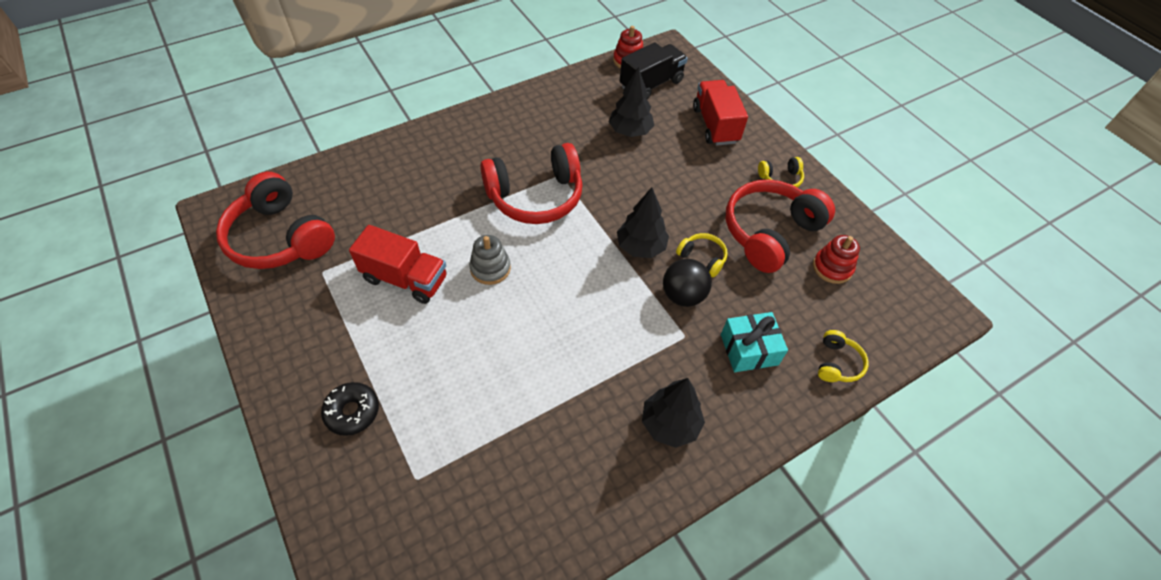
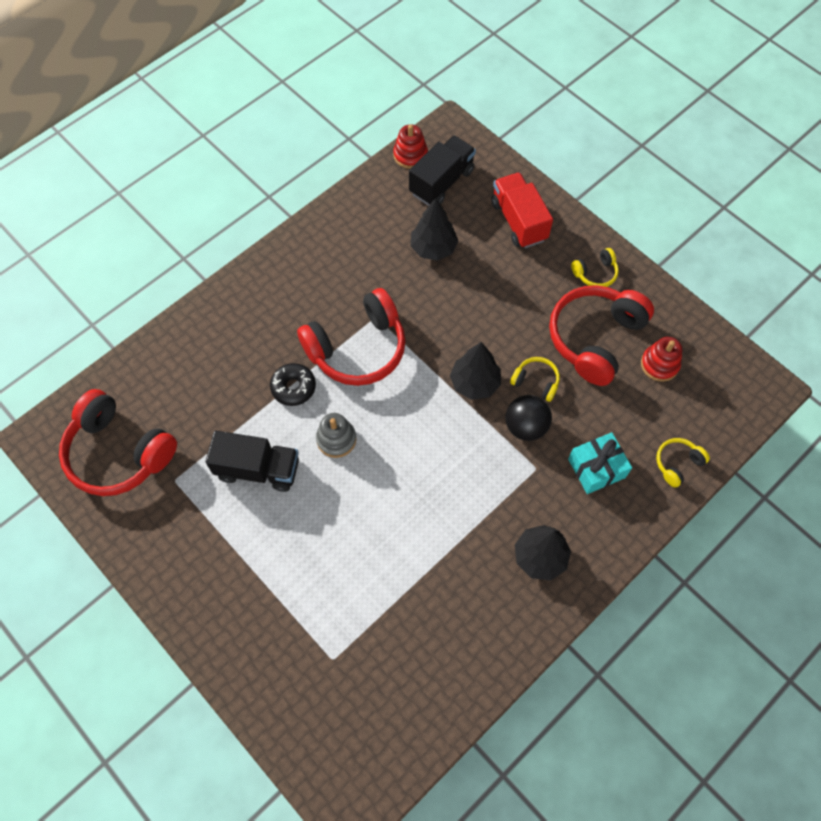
camera: 10 degrees left, 10 degrees up
(352, 412) = (255, 612): black donut -> black donut (293, 387)
(405, 278) = (258, 469): red truck -> black truck
(837, 363) = (677, 463): yellow headphones -> yellow headphones turned 135 degrees counterclockwise

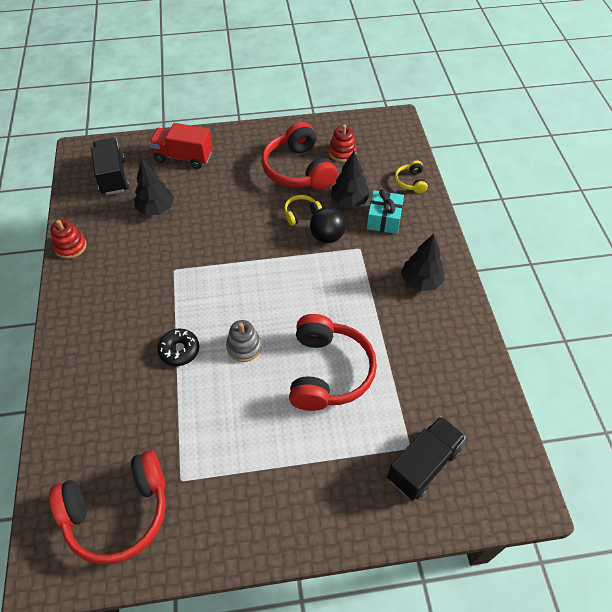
camera: 55 degrees left, 10 degrees down
(258, 469) = (223, 412): black truck -> black truck (423, 464)
(357, 348) = (187, 293): red headphones -> red headphones (328, 371)
(410, 155) = (74, 180): red stacking toy -> red stacking toy (70, 246)
(475, 383) = (274, 244): black tree -> black tree (349, 201)
(595, 273) = (256, 144): yellow headphones -> none

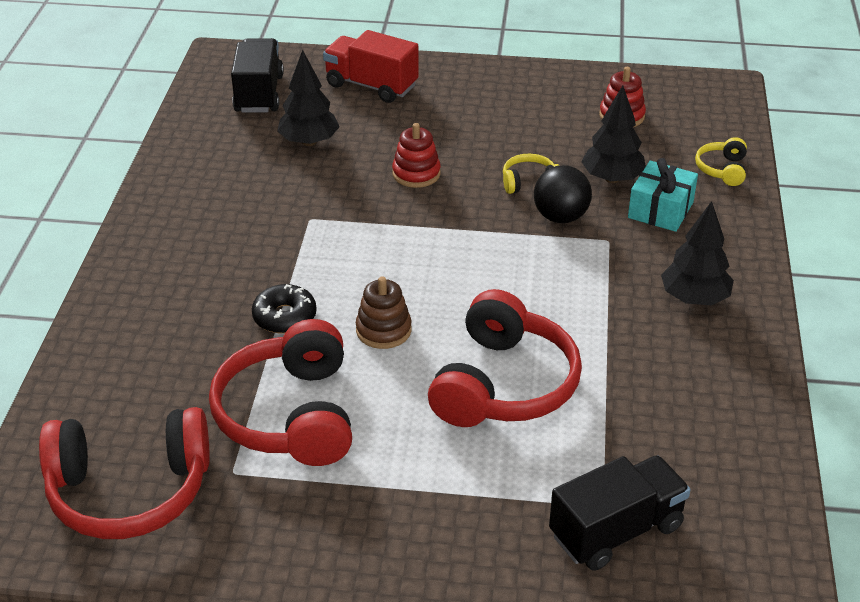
camera: 15 degrees right, 15 degrees down
(70, 246) = (169, 167): red stacking toy -> red stacking toy (416, 174)
(244, 347) = (383, 330): grey stacking toy -> brown stacking toy
(298, 170) = (544, 127): red headphones -> red headphones (289, 415)

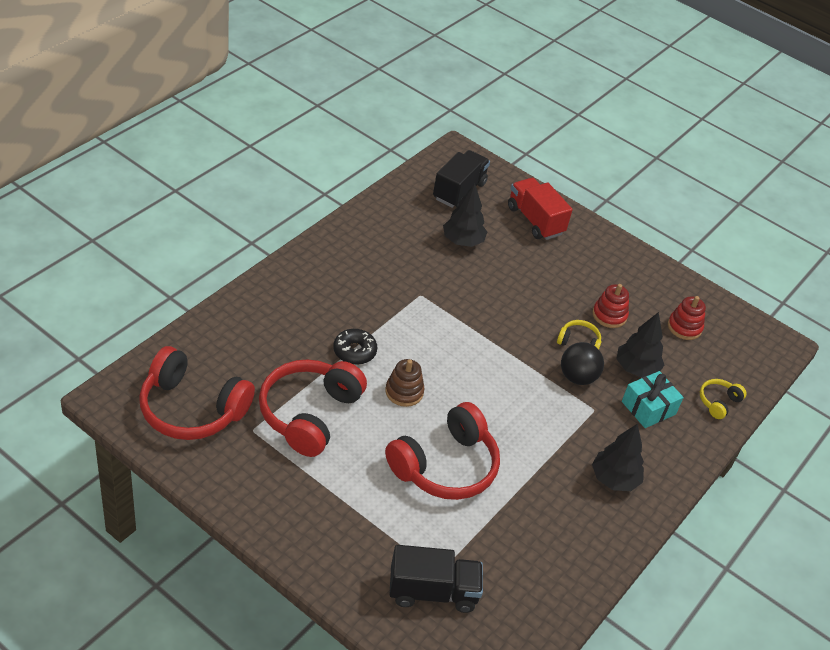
camera: 25 degrees right, 5 degrees up
(416, 174) = (511, 298): red stacking toy -> red stacking toy (609, 315)

